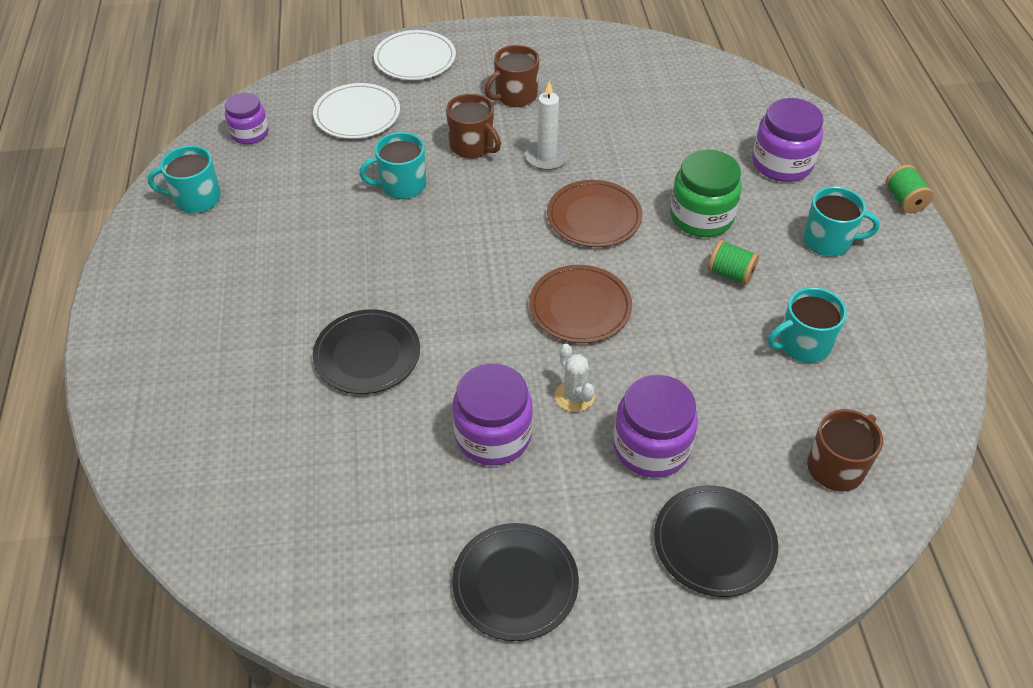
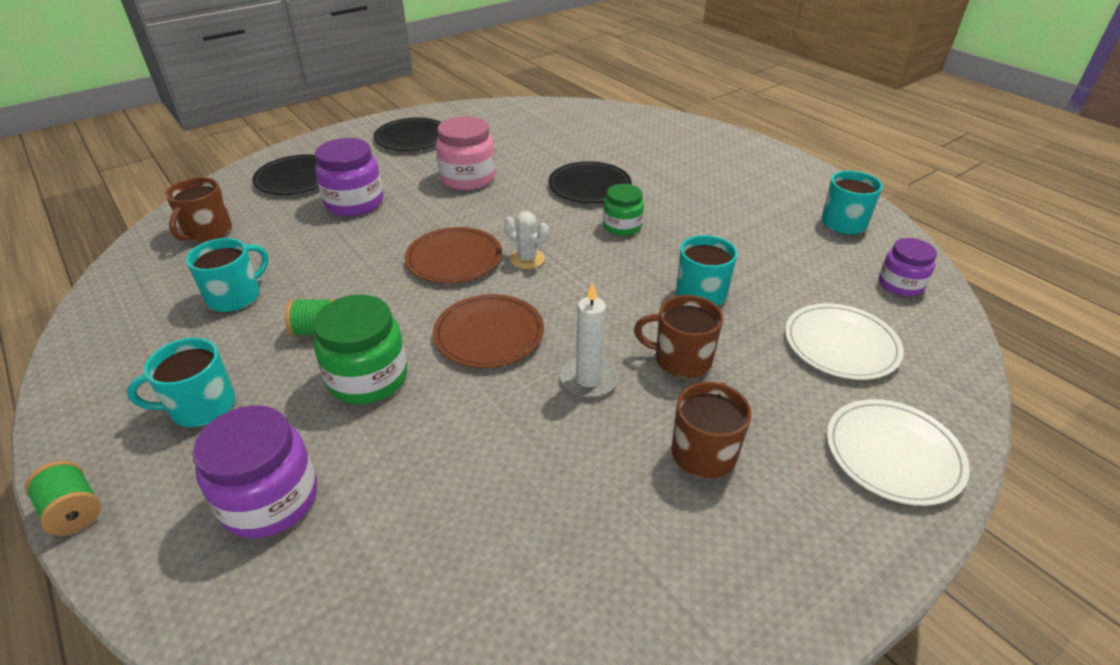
camera: 150 degrees right, 10 degrees down
(392, 280) = (622, 226): none -> green jar
(493, 435) = (468, 178): purple jar -> pink jar
(574, 396) = (424, 210): white cactus -> white cactus (527, 259)

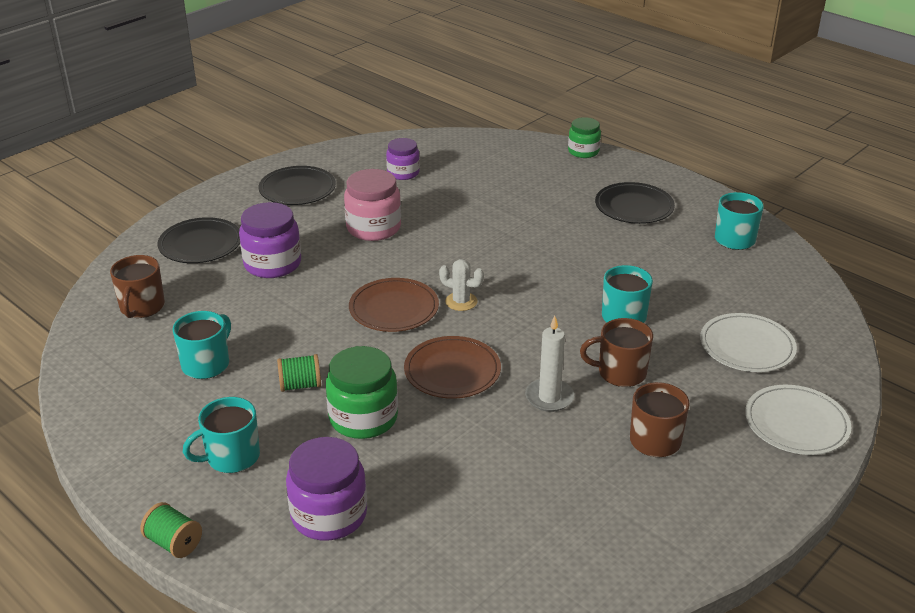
camera: 10 degrees left, 5 degrees down
(589, 186) = (495, 225): black plate -> black plate (634, 206)
(622, 226) = (537, 262): green jar -> green jar (583, 151)
(900, 284) = (789, 291): purple jar -> purple jar (403, 173)

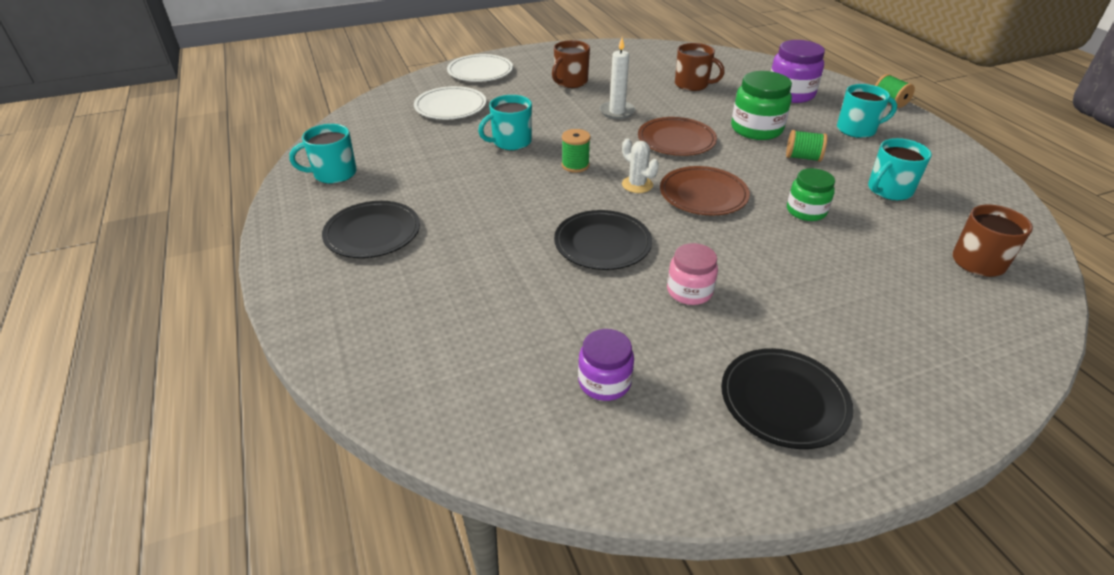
camera: 155 degrees left, 5 degrees up
(200, 244) = (929, 332): black plate -> black plate (602, 243)
(272, 264) = (826, 275): purple jar -> none
(373, 228) = (689, 291): pink jar -> pink jar, size x0.64
(535, 306) = (575, 165): none -> green spool
(583, 151) = (317, 338): green jar -> green jar (806, 211)
(620, 373) = (555, 113): brown mug -> brown mug (692, 85)

